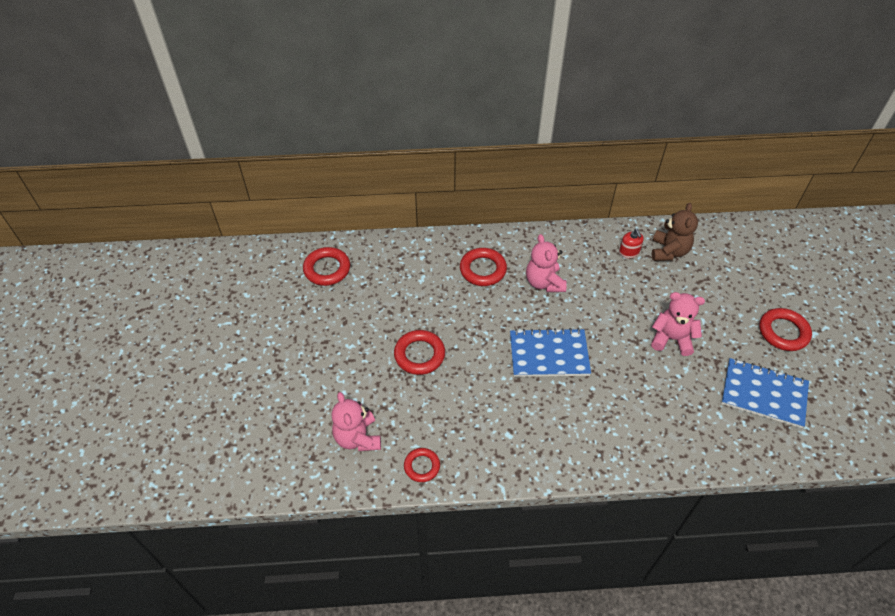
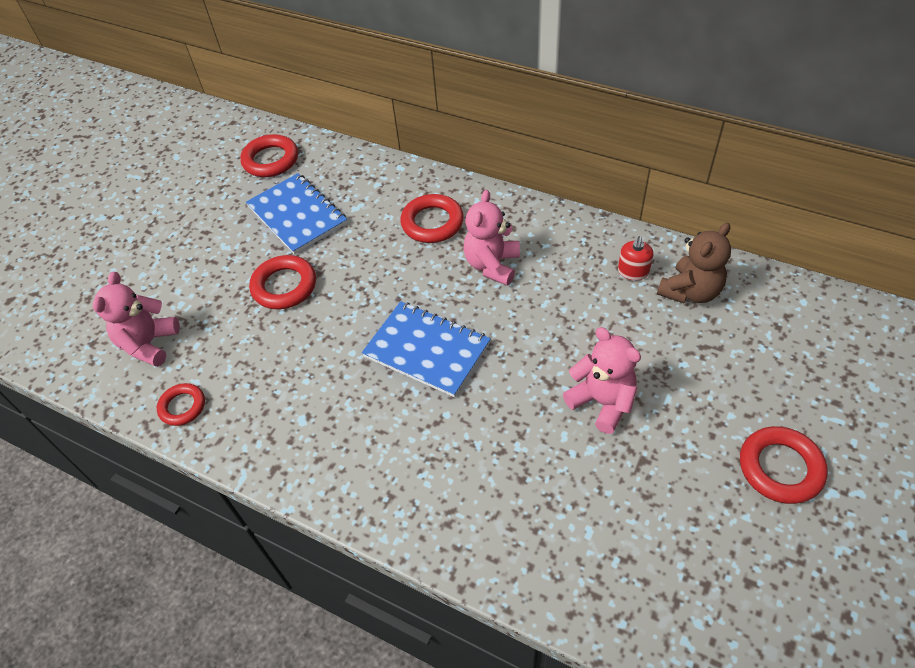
camera: 35 degrees right, 0 degrees up
(763, 394) = (678, 537): blue notebook -> blue notebook (297, 215)

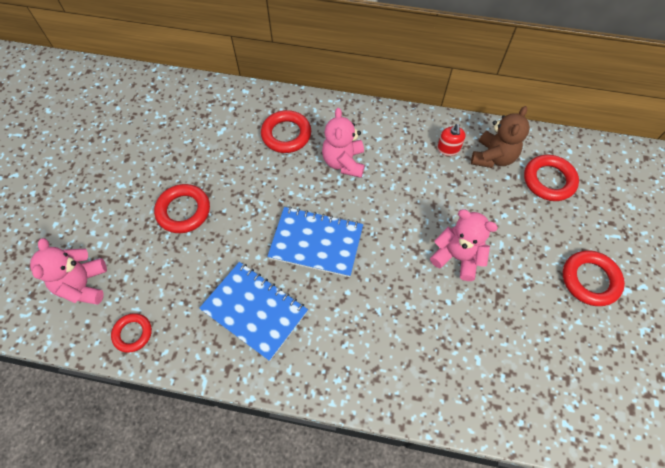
camera: 20 degrees left, 10 degrees up
(271, 160) = (134, 101): red ring -> red ring (549, 180)
(297, 215) = (173, 146): blue notebook -> blue notebook (254, 310)

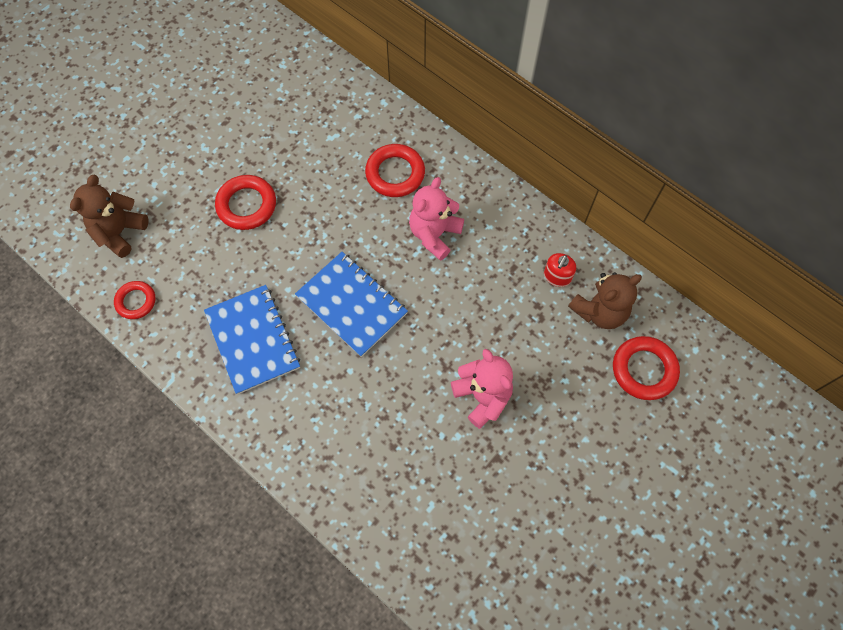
camera: 30 degrees right, 5 degrees up
(84, 285) = (119, 232): pink teddy bear -> brown teddy bear
(590, 280) = (606, 497): red ring -> none

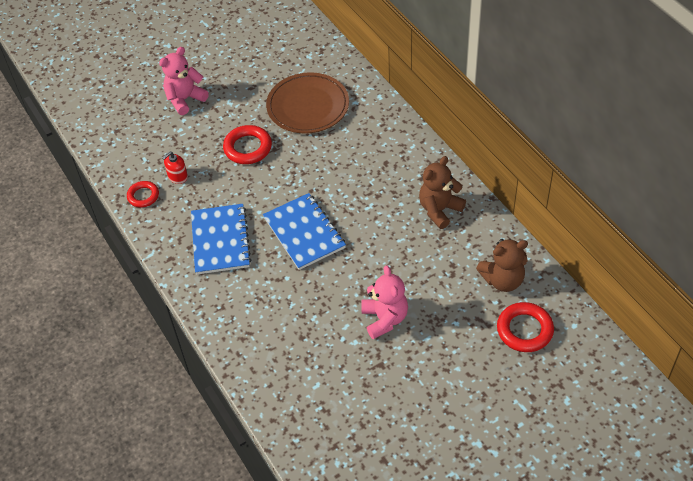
camera: 20 degrees right, 15 degrees down
(119, 232) = (147, 147): brown teddy bear -> brown teddy bear (439, 210)
(302, 133) = (308, 106): none -> brown plate
(395, 173) = (370, 148): red ring -> none
(434, 234) = (387, 197): pink teddy bear -> pink teddy bear (185, 99)
(557, 276) = (476, 247): red soap dispenser -> red soap dispenser (177, 176)

